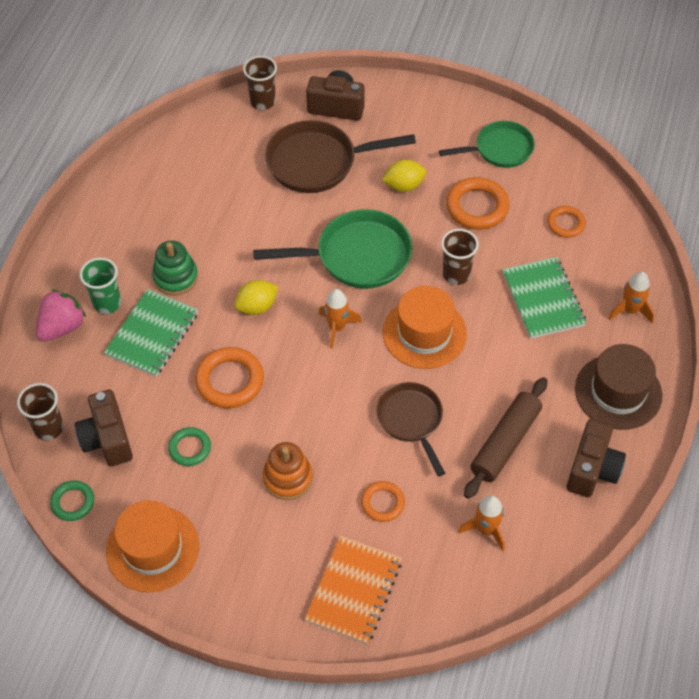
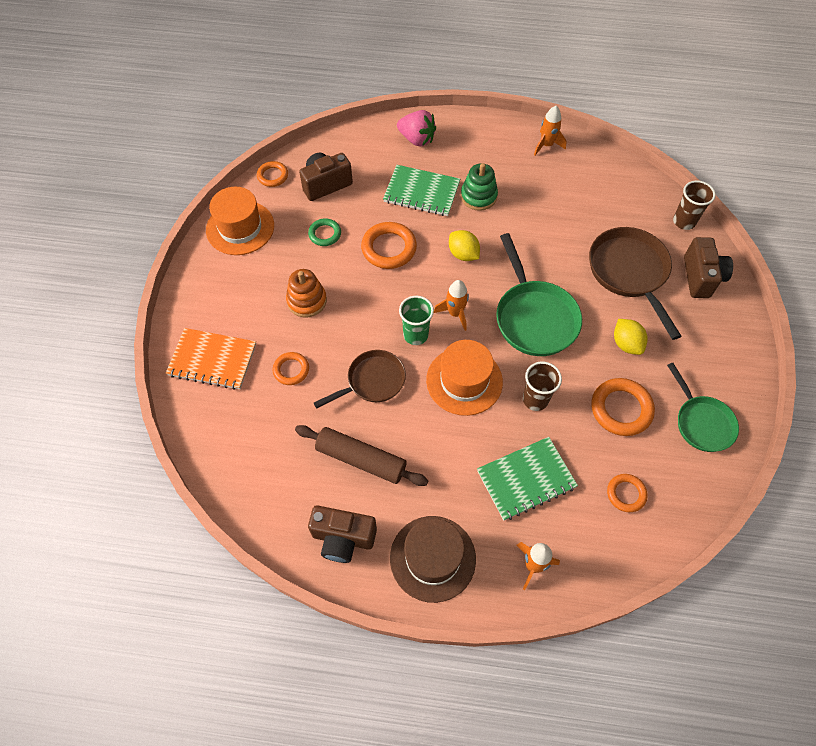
camera: 80 degrees right, 5 degrees up
(49, 428) = (330, 150): brown cup -> none
(73, 502) = (273, 176): green ring -> orange ring
(107, 303) = (444, 160): green cup -> green cup (415, 335)
(486, 529) = (273, 452): orange rocket -> orange rocket (546, 145)

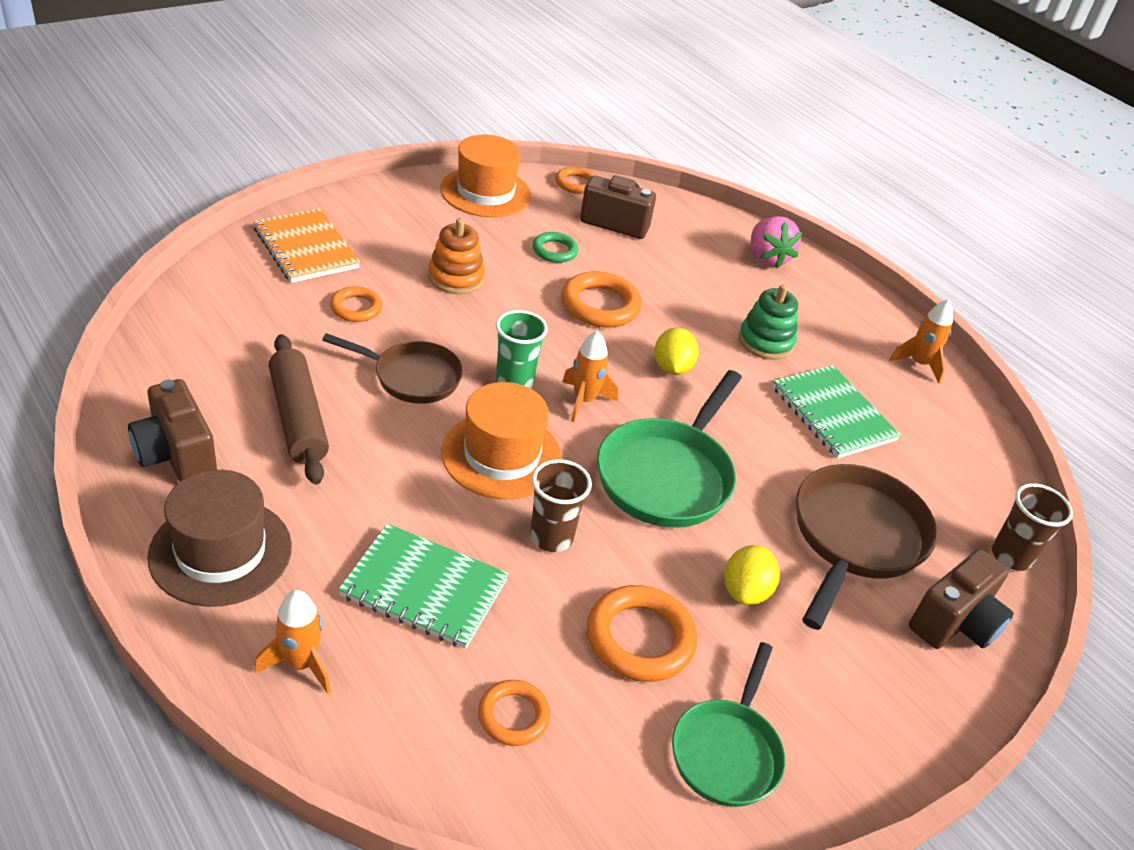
camera: 40 degrees right, 20 degrees down
(421, 192) = (706, 295): green notebook -> green notebook (833, 414)

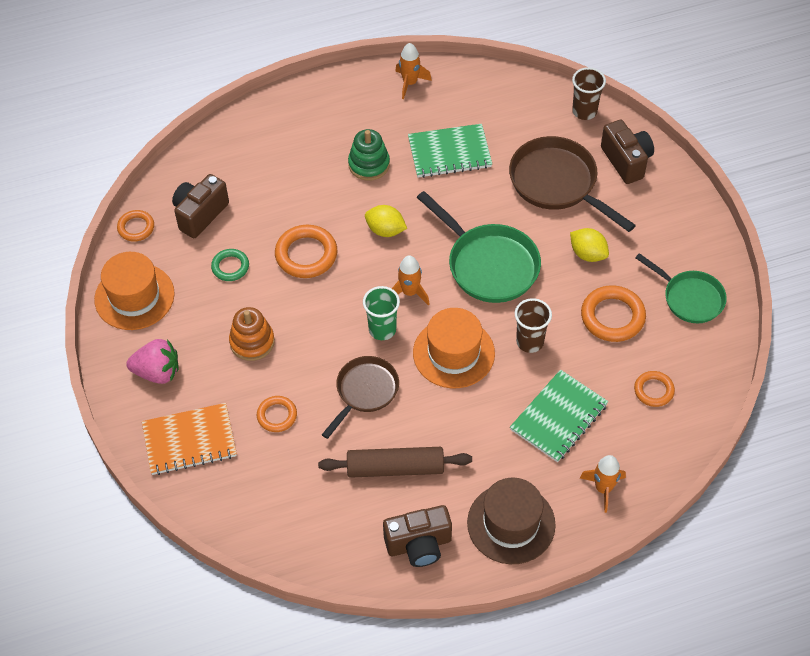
camera: 65 degrees left, 15 degrees up
(767, 258) = (270, 128): pink strawberry -> pink strawberry (157, 372)

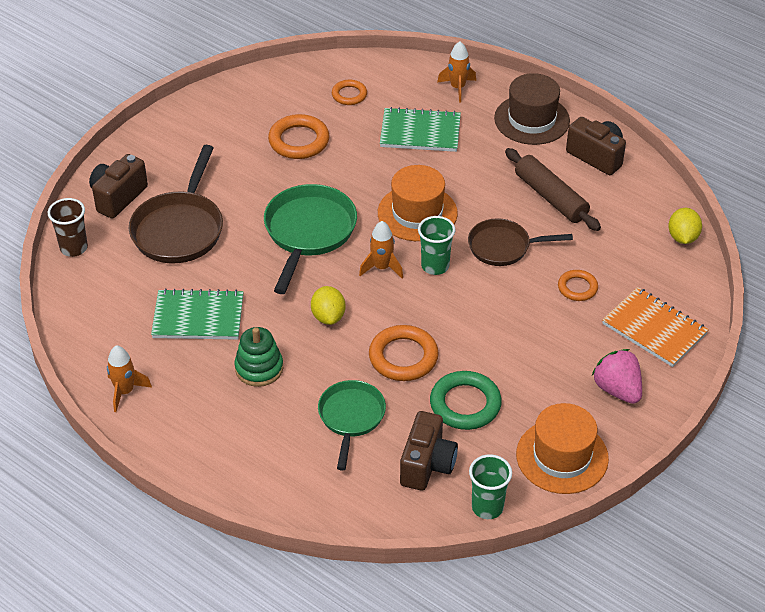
camera: 125 degrees left, 10 degrees down
(136, 228) = (487, 507): orange ring -> green cup
(200, 214) = (427, 465): brown camera -> brown camera turned 75 degrees counterclockwise
(230, 267) = (465, 404): green ring -> green ring, size x1.66
(252, 342) = (526, 343): orange stacking toy -> none
(449, 153) = (198, 317): green notebook -> green notebook turned 45 degrees counterclockwise
(530, 342) = (365, 175): brown cup -> none
(588, 254) = (245, 179): yellow lemon -> yellow lemon (682, 237)
(690, 298) = (243, 108): green pan -> green pan (351, 417)

